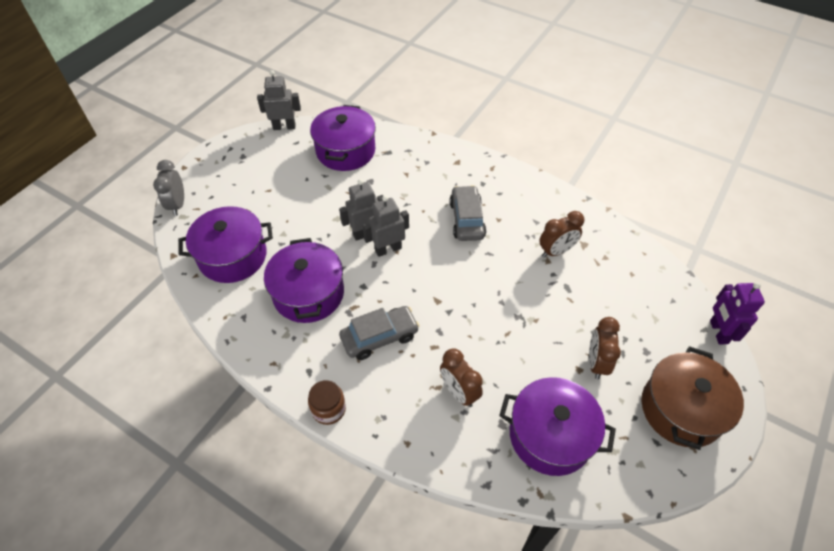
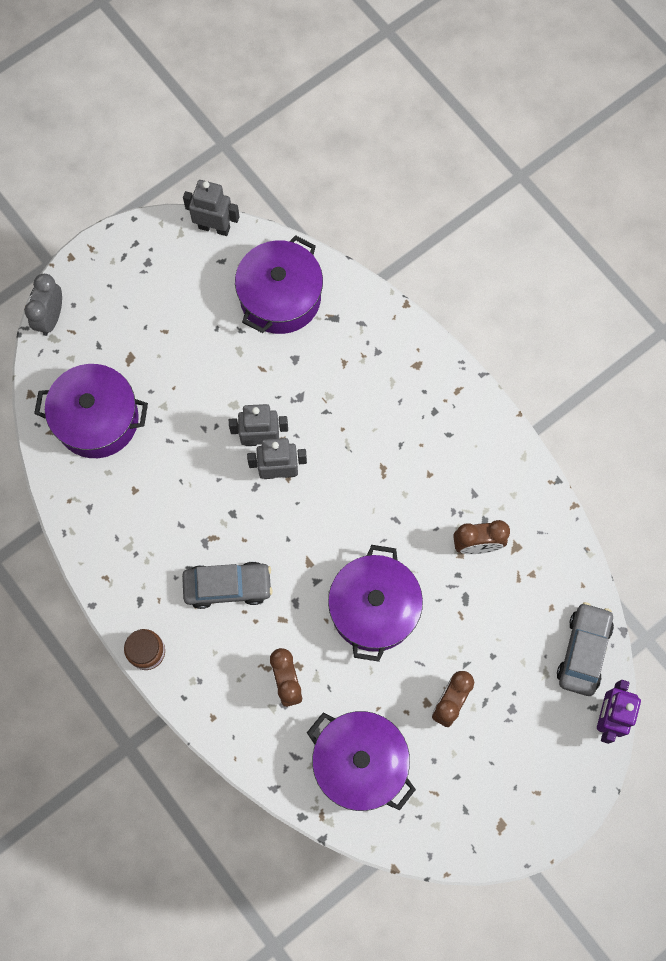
camera: 20 degrees right, 20 degrees up
(308, 294) = (168, 502): purple pot -> purple pot (374, 608)
(466, 219) = (390, 461): grey car -> grey car (583, 651)
(681, 409) = (511, 786): brown pot -> none

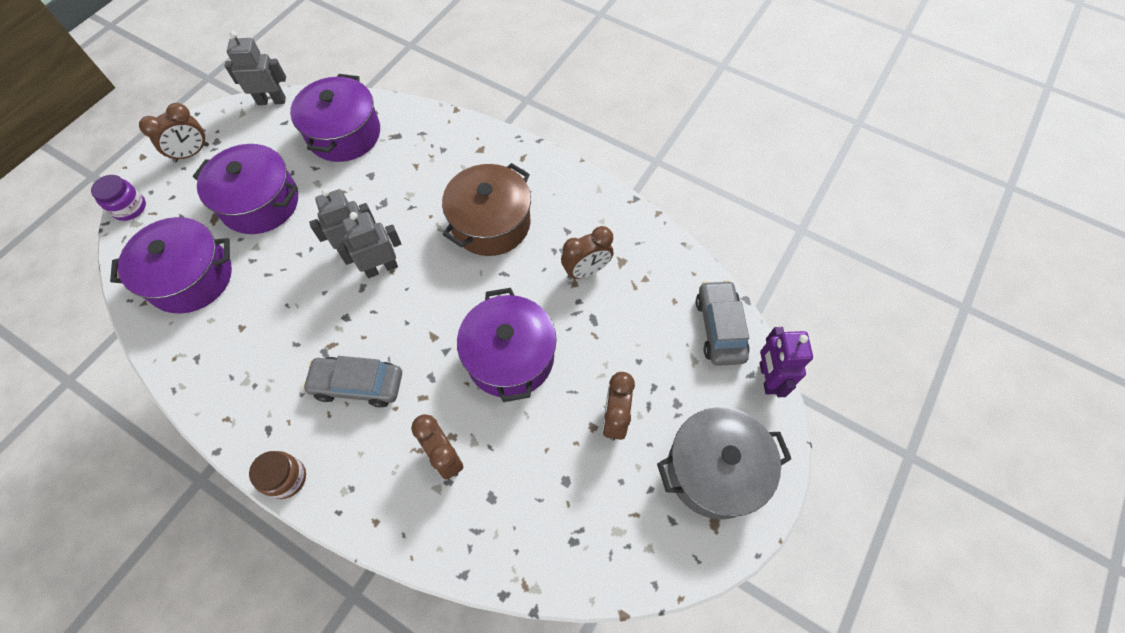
camera: 20 degrees left, 10 degrees down
(51, 318) = (130, 208): grey clock -> purple jar
(121, 270) = (192, 153): none -> brown clock
(228, 586) = (358, 385): grey car -> grey car turned 150 degrees counterclockwise
(360, 763) = (546, 512): purple pot -> purple pot (260, 203)
(400, 459) = (491, 223): none -> brown pot
(520, 781) = (714, 470): none -> grey pot

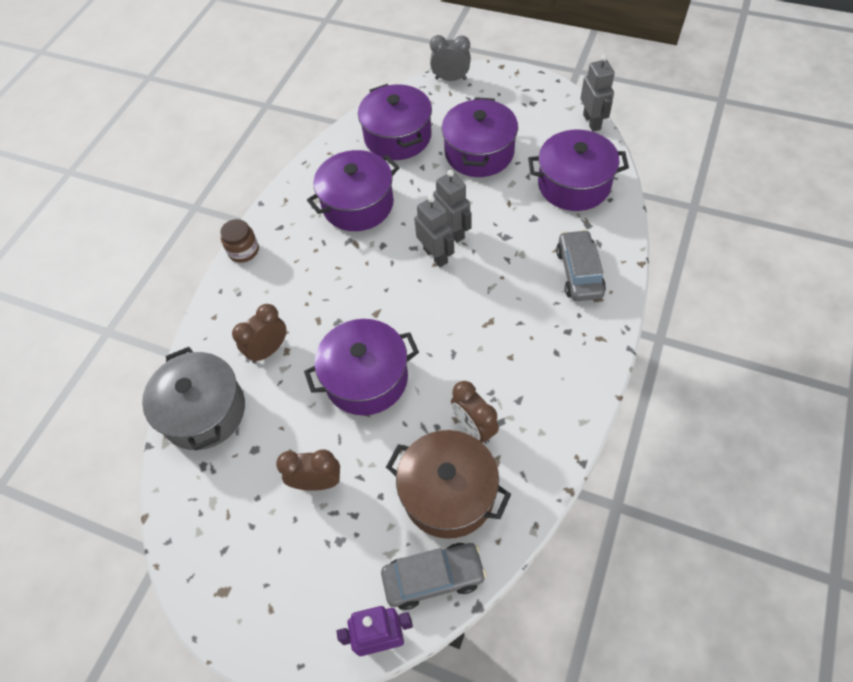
camera: 85 degrees right, 5 degrees down
(130, 208) = (451, 79): purple jar -> grey clock
(192, 153) = (515, 93): brown clock -> none
(275, 335) = (358, 204): none -> purple pot
(358, 385) = (323, 272): grey car -> grey car (579, 272)
(491, 223) = (507, 329): brown pot -> brown pot (448, 493)
(714, 470) = (274, 587): grey pot -> grey pot (204, 411)

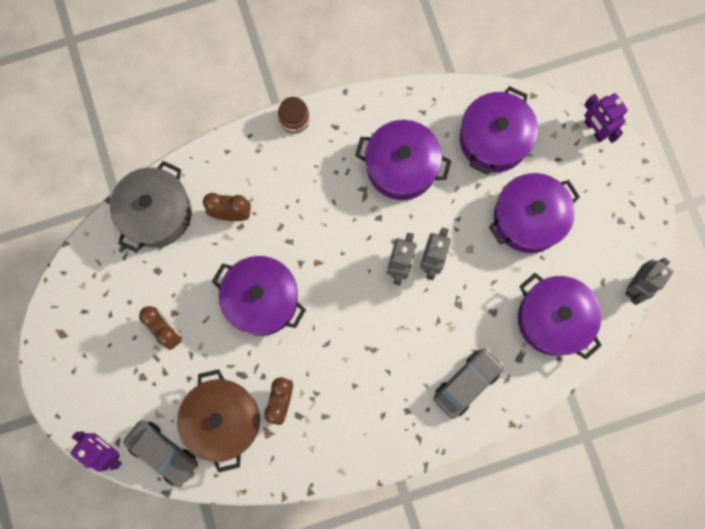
camera: 45 degrees right, 20 degrees up
(451, 79) = (594, 129): grey clock -> purple robot

